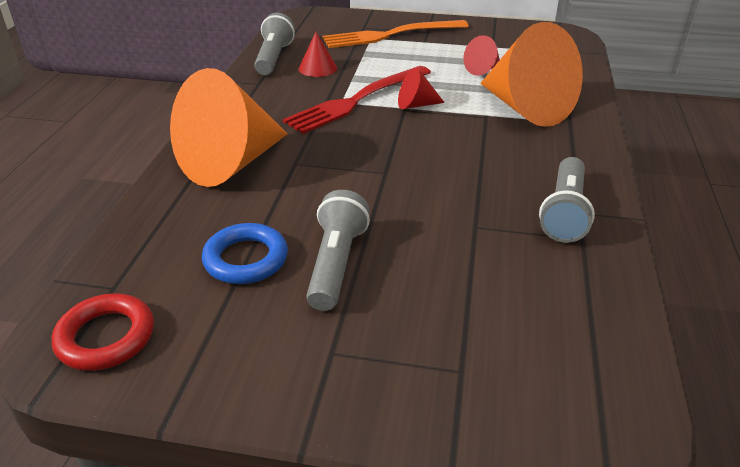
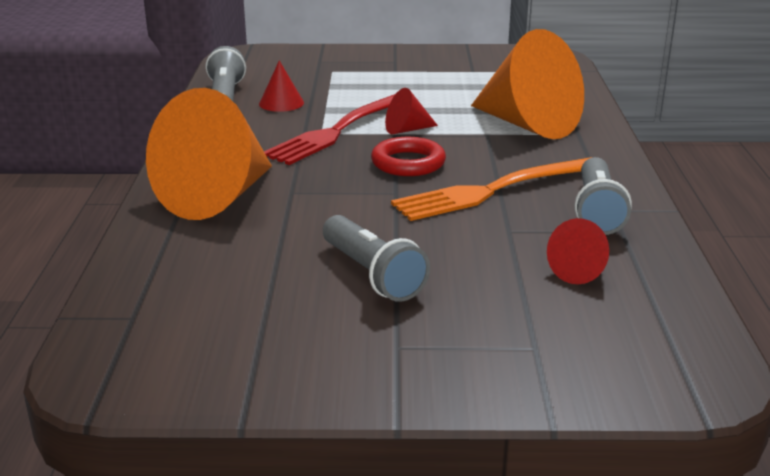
camera: 10 degrees left, 10 degrees down
(106, 337) = (144, 359): red ring -> red ring (408, 163)
(246, 259) = (272, 279): blue ring -> none
(336, 264) = (372, 274): grey flashlight -> grey flashlight turned 150 degrees clockwise
(390, 35) = (353, 67): orange fork -> orange fork (493, 190)
(483, 69) = (469, 93): red cone -> red cone (580, 271)

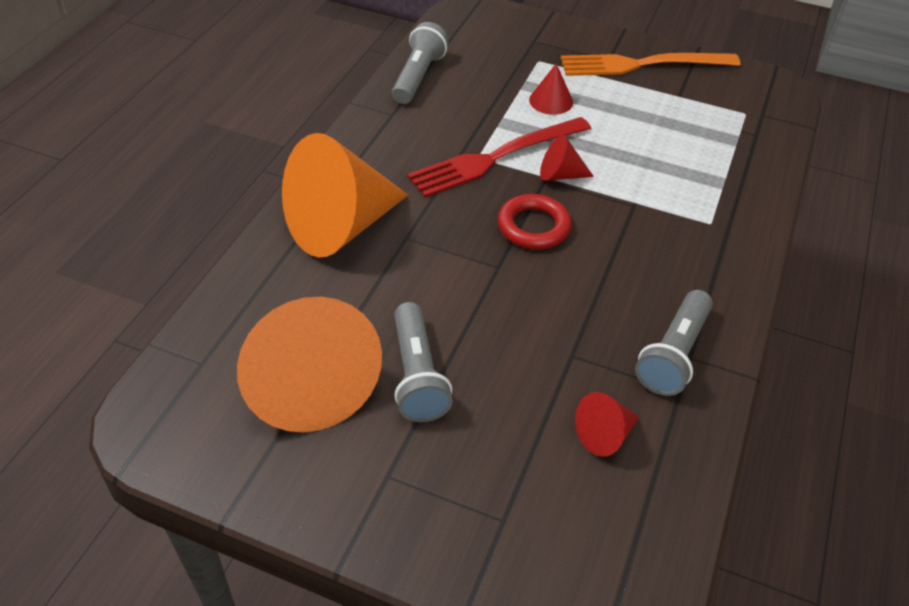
camera: 20 degrees right, 20 degrees up
(281, 103) = (464, 101): red cone -> red cone (551, 101)
(493, 190) = (591, 292): orange fork -> orange fork (642, 64)
(527, 124) = (684, 200): orange cone -> orange cone (309, 383)

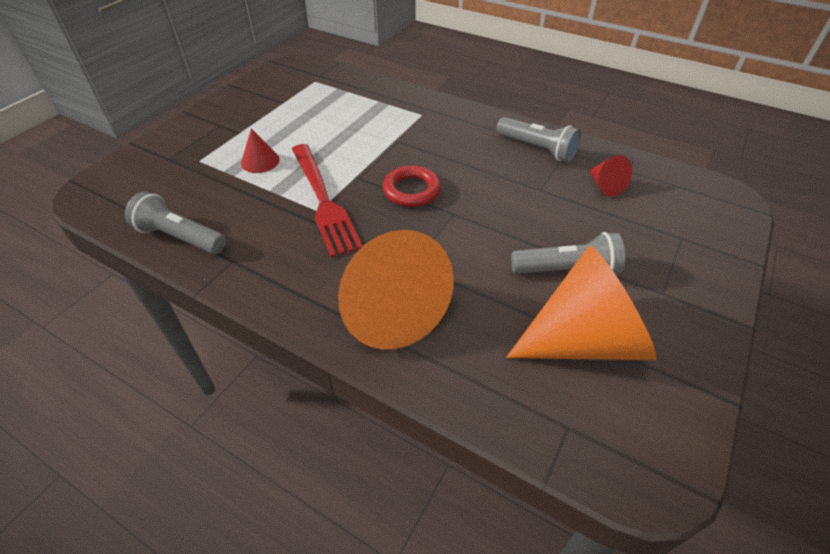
camera: 80 degrees left, 0 degrees up
(560, 175) = (355, 169): red cone -> none
(642, 64) = (236, 111): orange fork -> none

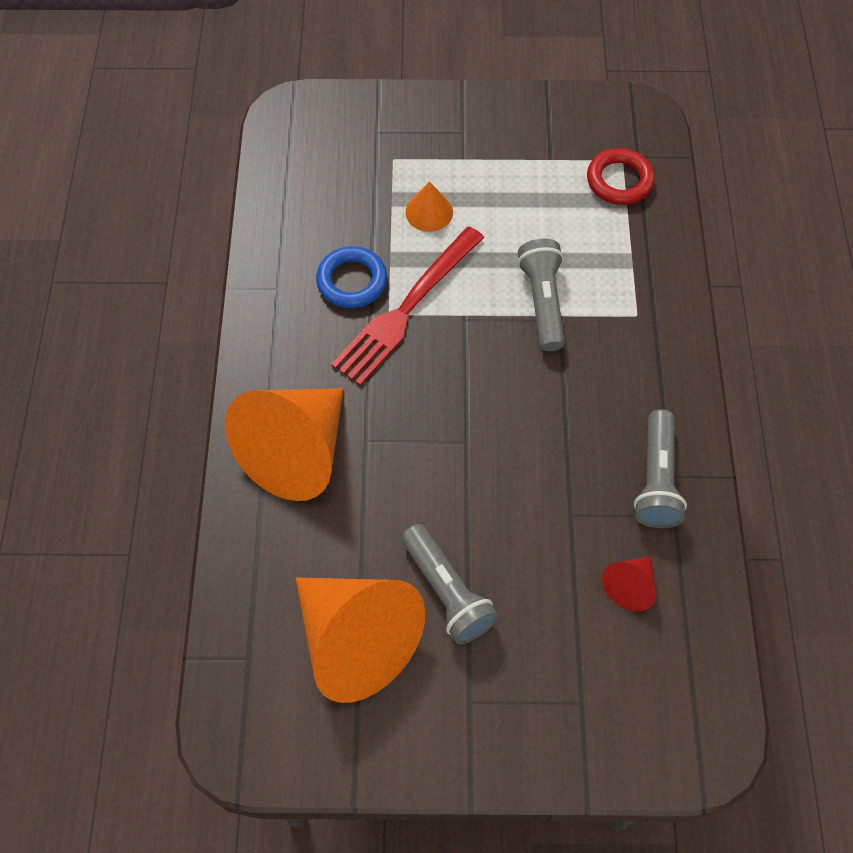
camera: 60 degrees right, 15 degrees up
(180, 237) = (280, 227): grey flashlight -> grey flashlight (542, 302)
(260, 161) = (429, 212): red cone -> orange cone
(271, 218) = (352, 281): none -> blue ring
(411, 190) = (478, 382): red ring -> red ring (619, 181)

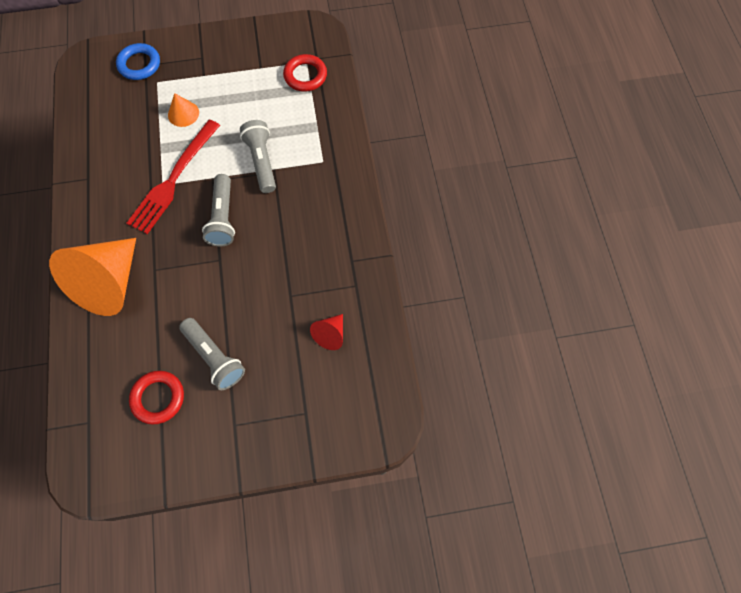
camera: 10 degrees left, 5 degrees up
(352, 281) = (136, 166): blue ring -> blue ring (139, 64)
(356, 639) = (158, 398): orange cone -> red ring
(656, 479) = (342, 264): grey flashlight -> grey flashlight (223, 217)

